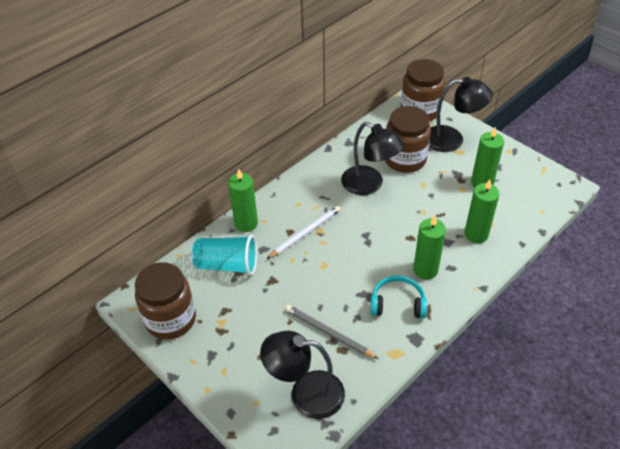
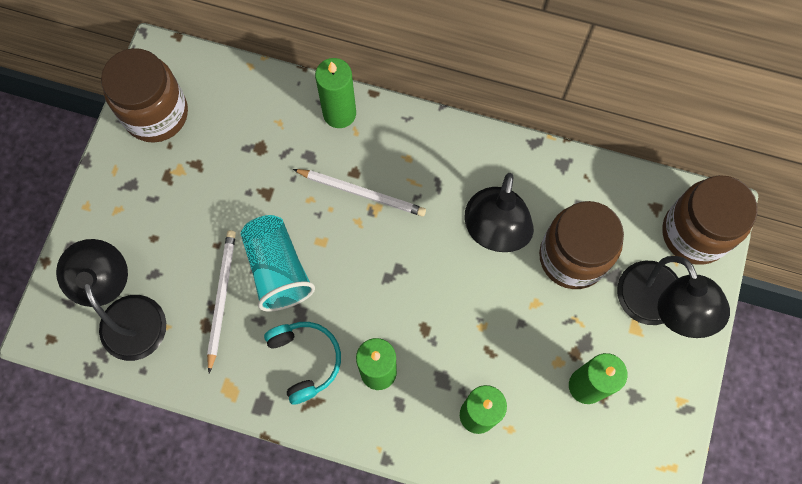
camera: 60 degrees right, 25 degrees up
(227, 265) = (263, 129): turquoise cup -> turquoise cup (277, 269)
(328, 333) = (221, 298): grey pencil -> white pencil

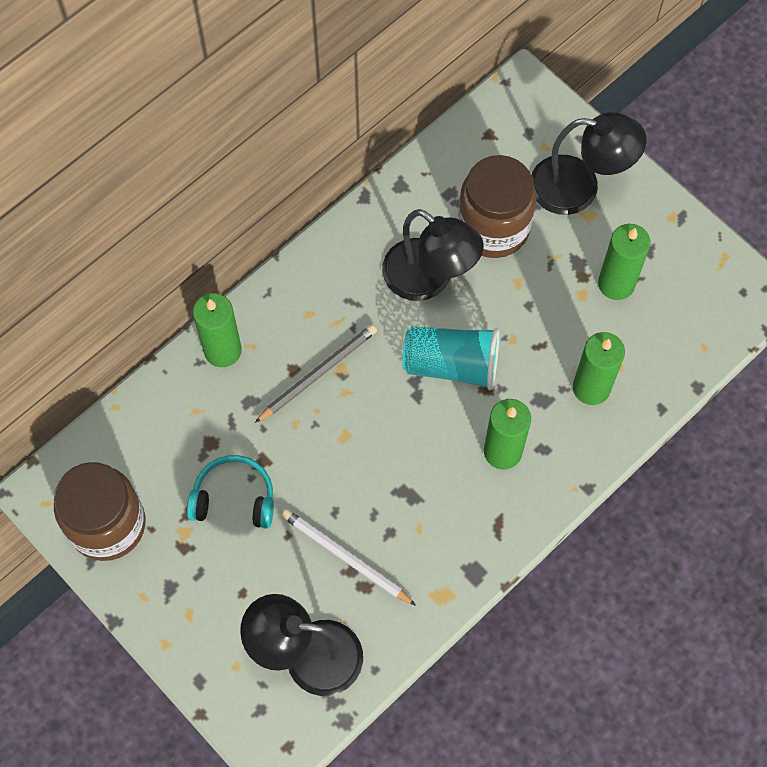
camera: 60 degrees left, 5 degrees down
(277, 269) = (348, 490): turquoise cup -> turquoise cup (451, 365)
(305, 360) = (453, 511): turquoise headphones -> turquoise headphones (234, 498)
(362, 193) = (318, 373): white pencil -> grey pencil
(694, 233) = (531, 118): brown jar -> none

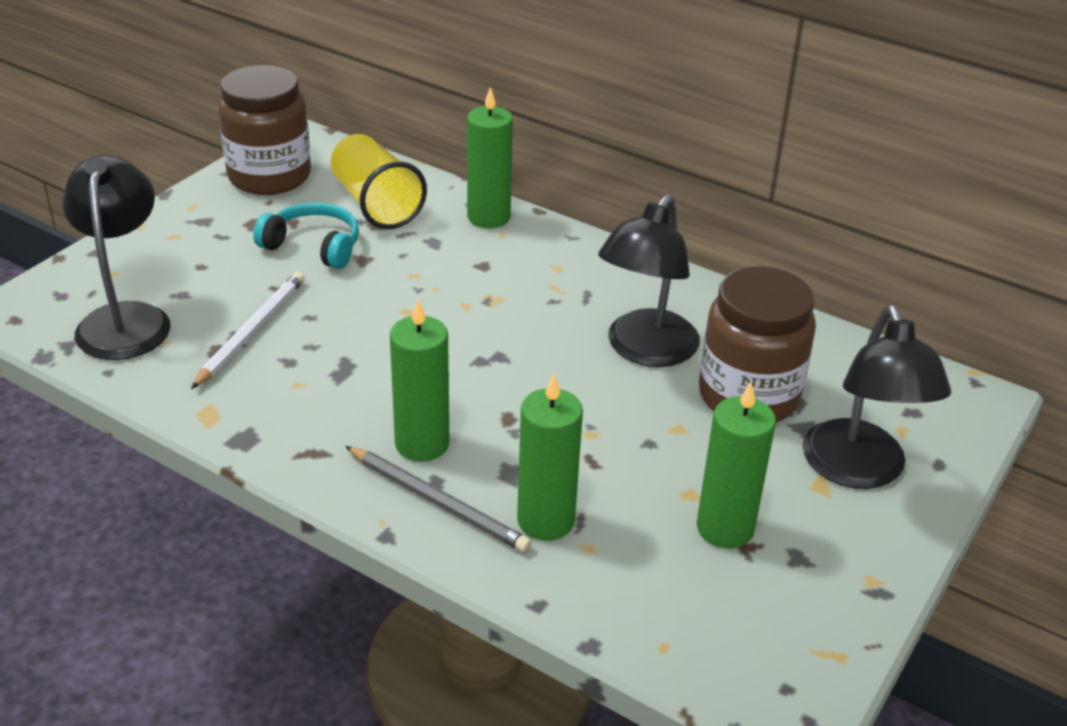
camera: 75 degrees right, 30 degrees down
(179, 438) = (375, 204): none -> yellow cup
(234, 498) = (313, 246): turquoise headphones -> turquoise headphones turned 60 degrees counterclockwise
(318, 373) = (483, 283): grey pencil -> grey pencil (438, 502)
(451, 365) = (532, 384): turquoise cup -> none

